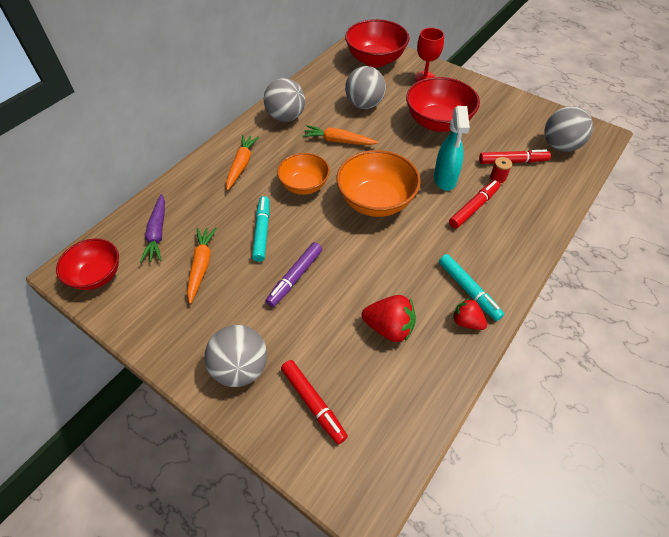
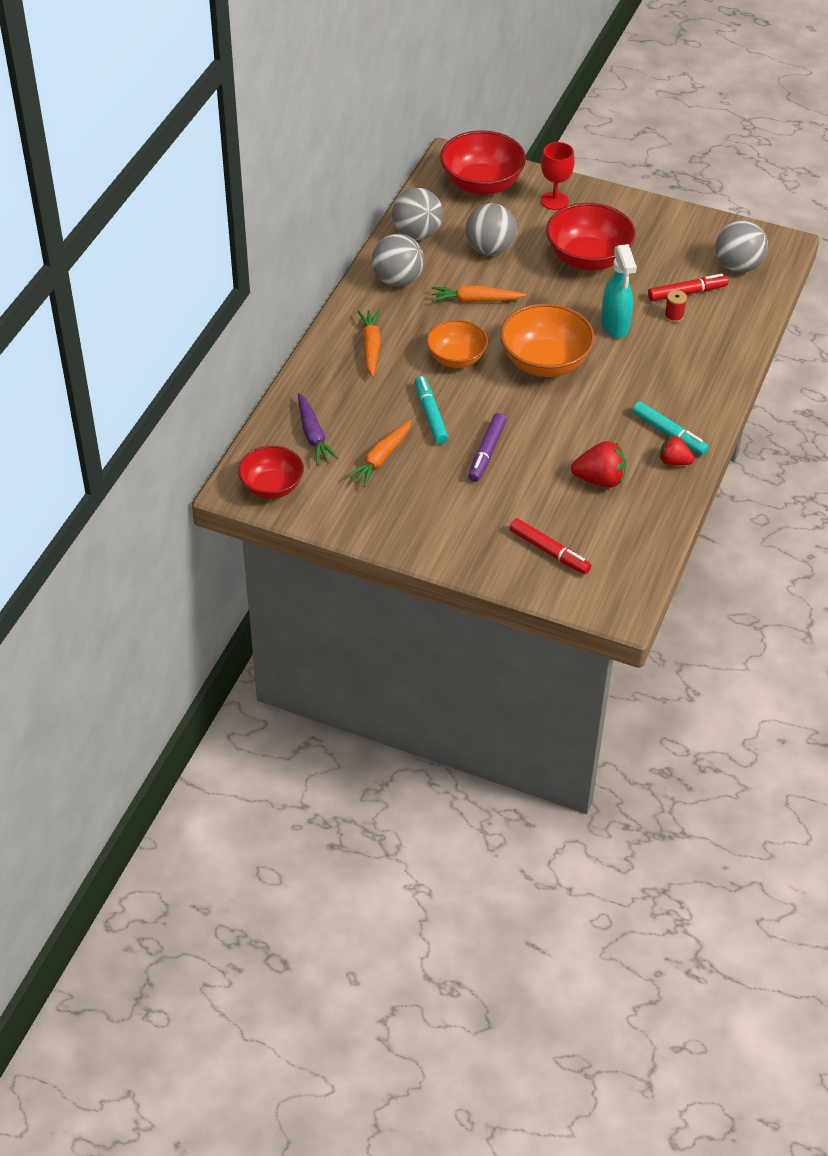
camera: 15 degrees left, 5 degrees down
(201, 266) = (381, 458): orange carrot -> orange carrot turned 135 degrees counterclockwise
(241, 368) = (468, 538): grey ball -> grey ball (417, 234)
(473, 208) = (655, 352): red marker -> none

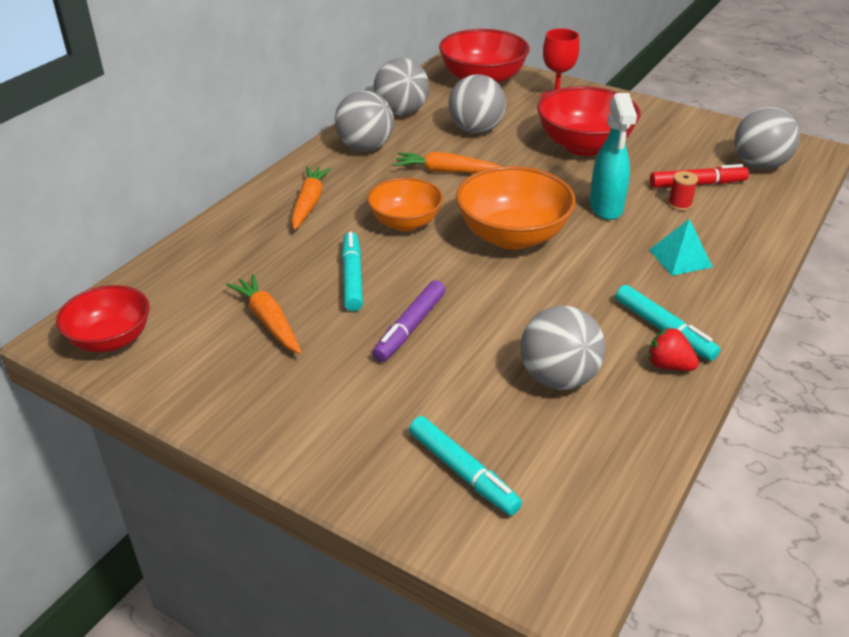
camera: 10 degrees right, 10 degrees down
(313, 435) = (196, 286): purple carrot -> none
(381, 458) = (268, 321): orange carrot -> orange carrot turned 105 degrees clockwise
(549, 551) = (463, 472): red marker -> turquoise marker
(599, 480) = (558, 378): red strawberry -> grey ball
(677, 369) = (680, 258): none -> turquoise pyramid

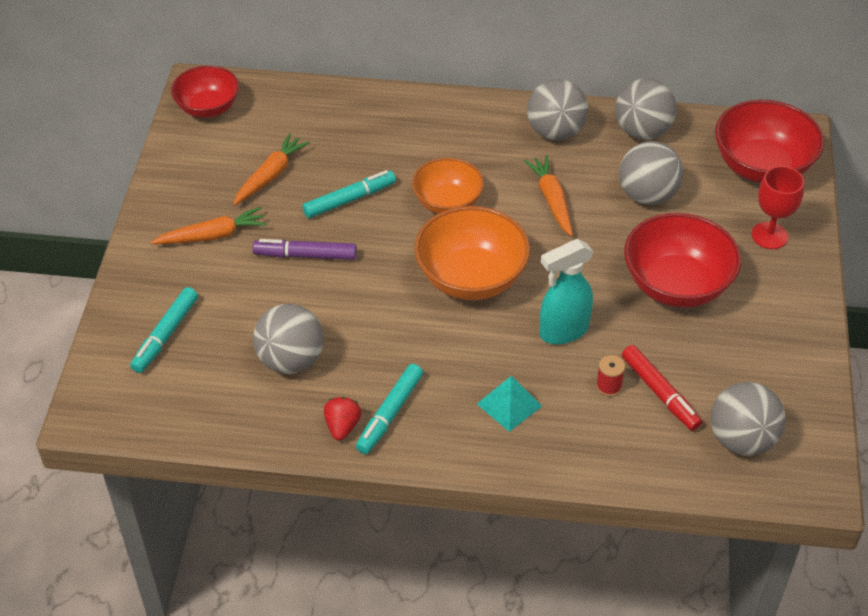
camera: 65 degrees right, 10 degrees up
(309, 203) = (438, 134): orange carrot -> orange carrot (212, 236)

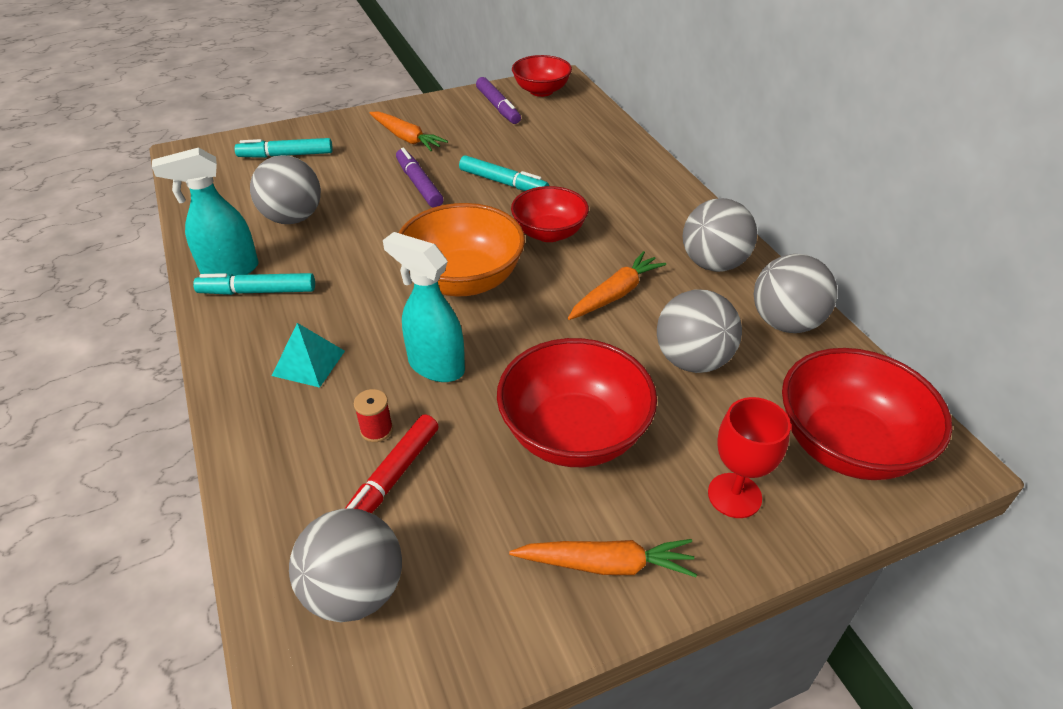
camera: 60 degrees right, 5 degrees down
(211, 150) = (498, 107): none -> purple marker
(270, 175) = (495, 139): orange carrot -> orange carrot (606, 564)
(342, 426) = (229, 270): red strawberry -> turquoise spray bottle
(447, 203) = (549, 233): orange bowl -> red bowl

